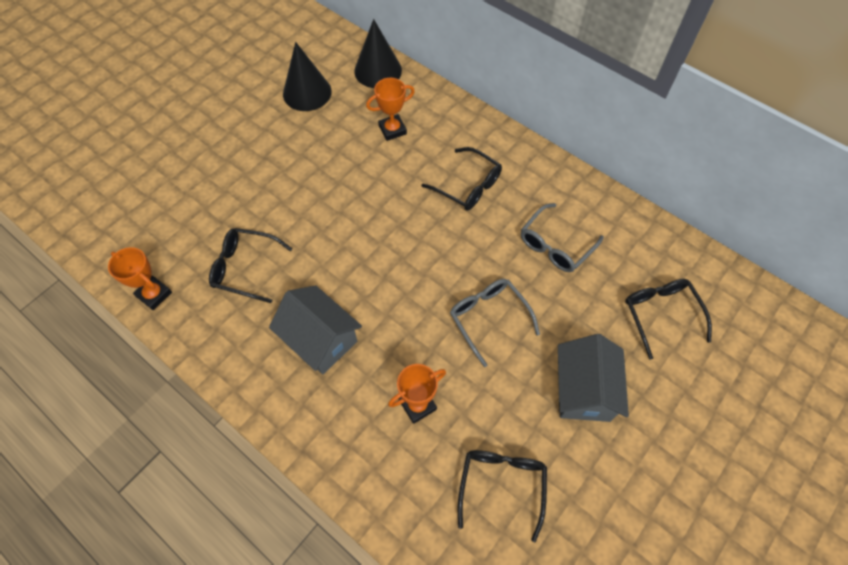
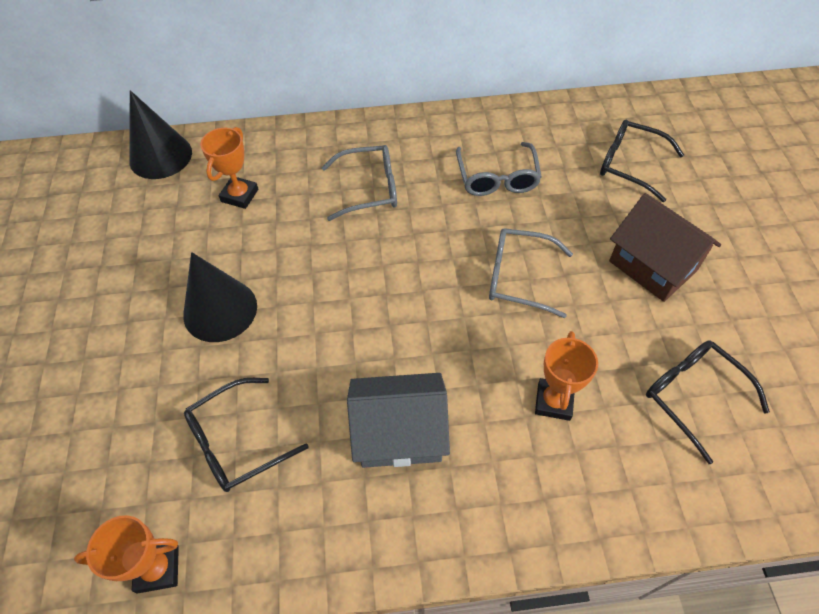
camera: 45 degrees left, 5 degrees down
(307, 92) = (104, 227): black cone -> black cone (220, 310)
(468, 186) = (369, 189): black glasses -> grey glasses
(583, 390) = (652, 266): grey house -> brown house

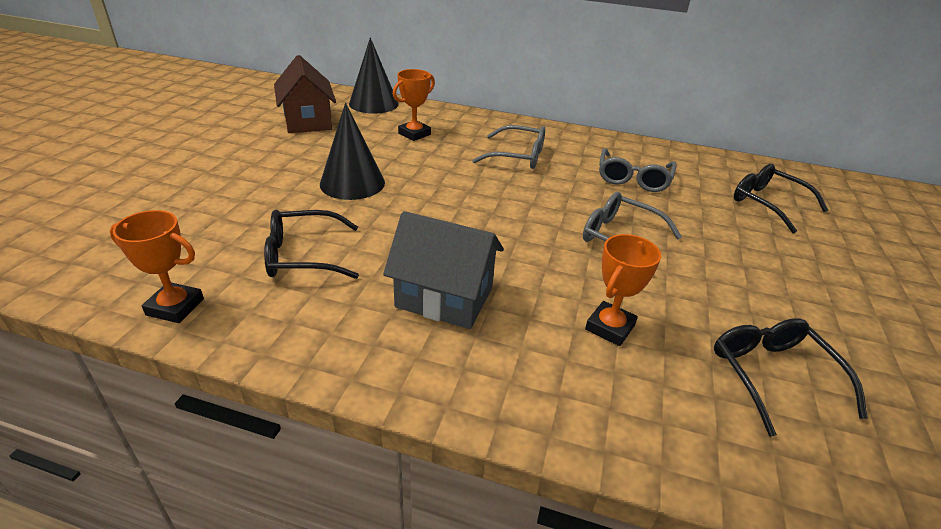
camera: 20 degrees right, 20 degrees down
(652, 266) = (763, 270): brown house -> brown house (308, 121)

